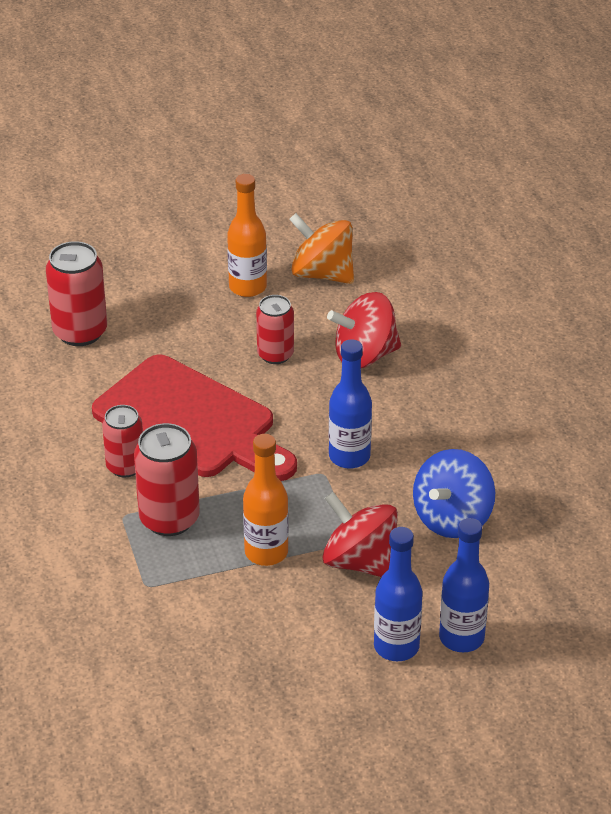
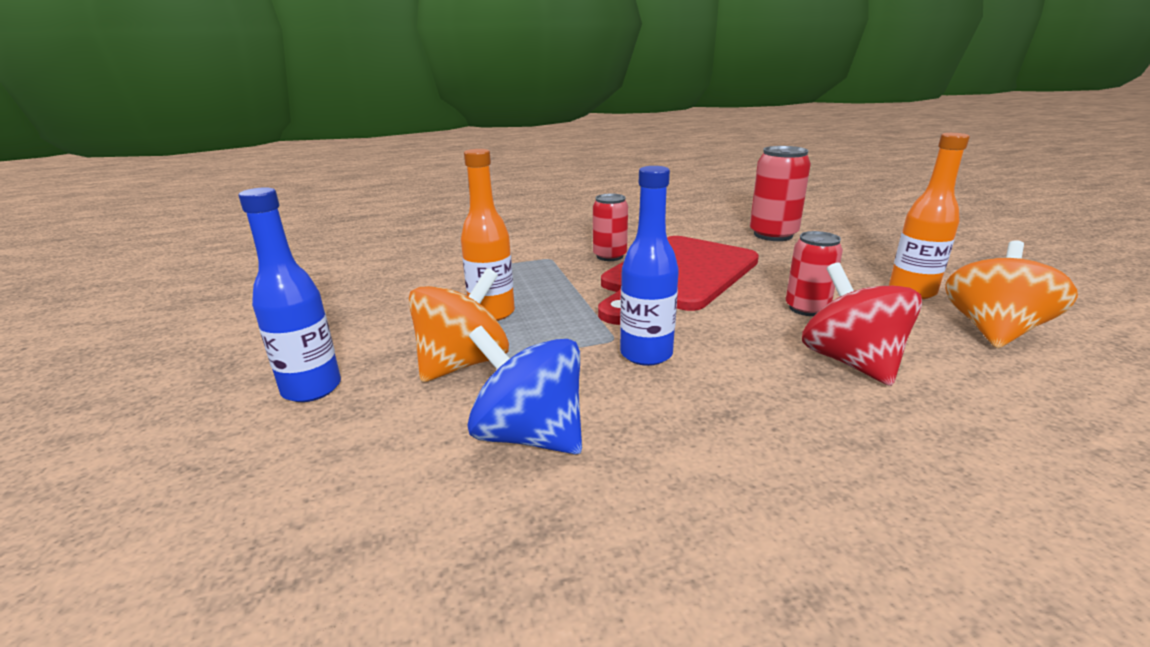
camera: 90 degrees right, 15 degrees down
(169, 519) = (544, 273): red can -> none
(360, 561) = (463, 363): red spinning top -> orange spinning top
(461, 638) = (290, 441): blue bottle -> none

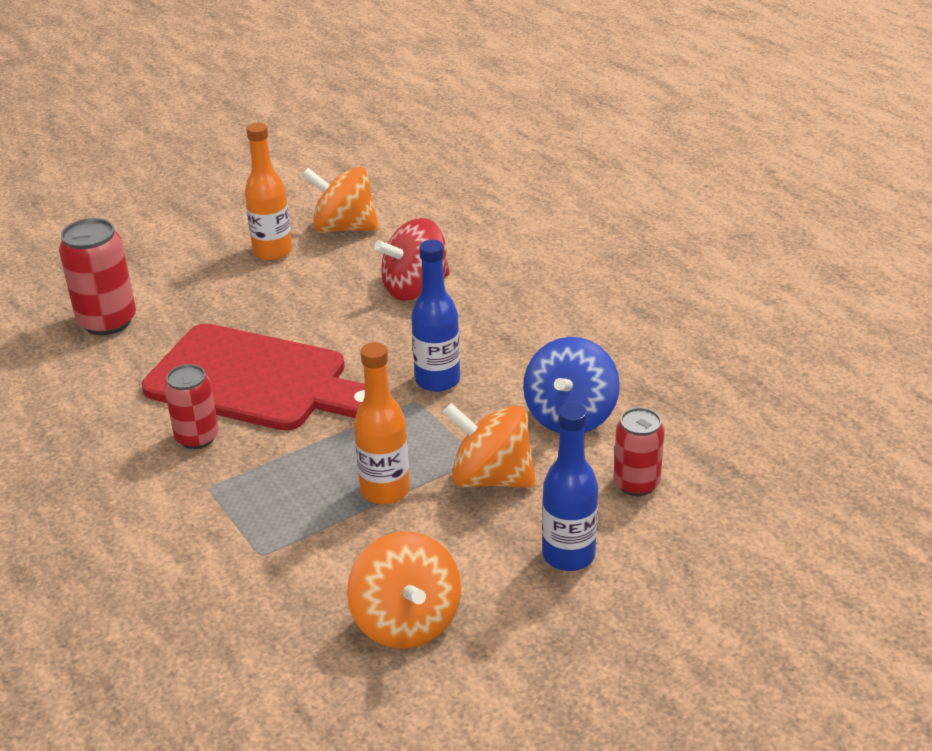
camera: 105 degrees left, 10 degrees up
(340, 308) = (406, 621): none -> orange spinning top
(806, 308) = (323, 304): red can -> red can (636, 483)

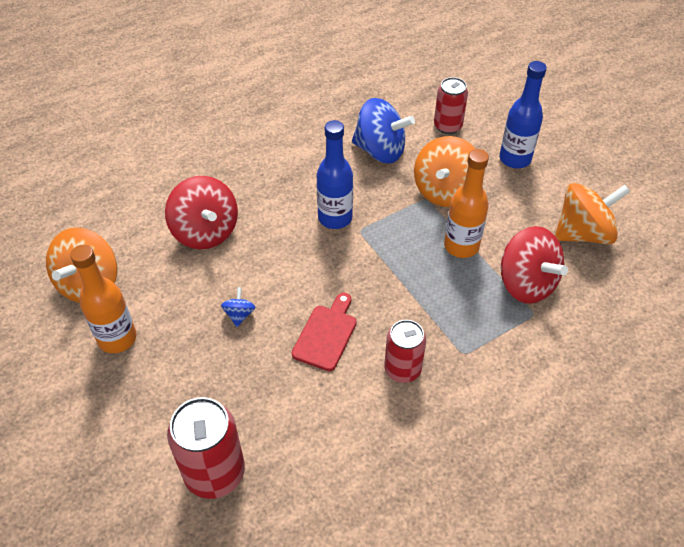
camera: 90 degrees left, 15 degrees up
(256, 380) = (326, 334): red cutting board -> red cutting board, size x0.44
(292, 320) = (239, 314): none -> blue spinning top
(313, 550) = (526, 283): none -> red spinning top

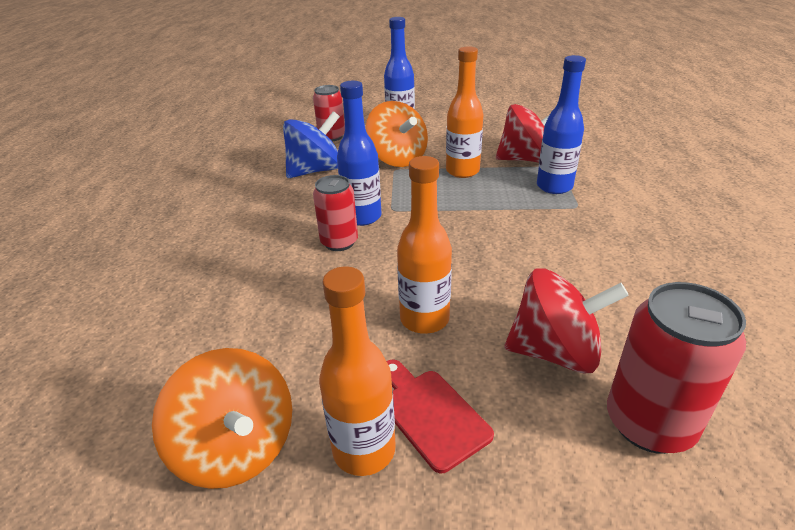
camera: 55 degrees left, 15 degrees down
(205, 232) = (279, 304): red spinning top -> red spinning top (555, 352)
(239, 314) = (424, 319): blue spinning top -> orange bottle
(326, 334) = (501, 269): red cutting board -> red cutting board (431, 414)
(402, 369) = (575, 241): red can -> red can (339, 242)
(488, 324) = (554, 186): none -> blue bottle
(583, 233) = (498, 126): orange spinning top -> none

